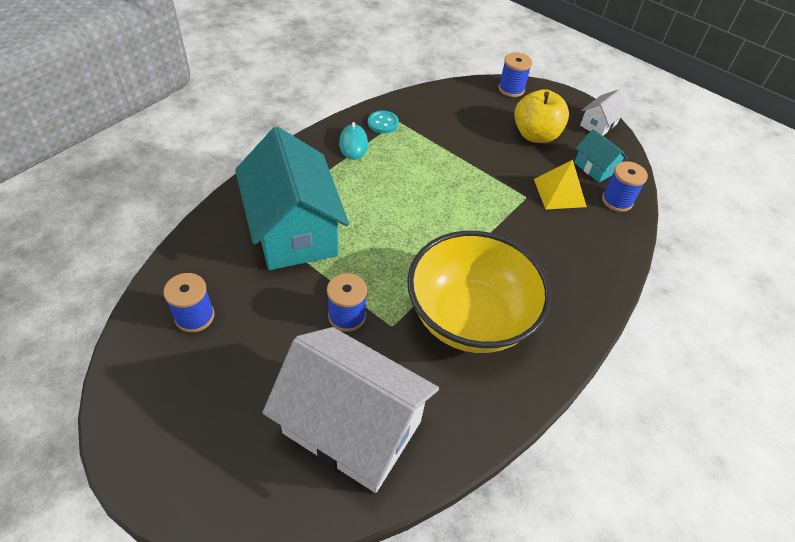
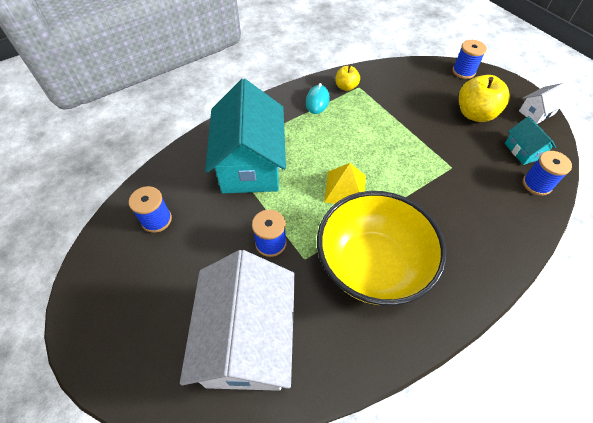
camera: 20 degrees right, 5 degrees up
(352, 427) = (247, 339): white house -> white house turned 45 degrees clockwise
(383, 123) = (346, 87): turquoise button -> yellow apple
(559, 192) = (483, 168): yellow pyramid -> yellow pyramid (345, 188)

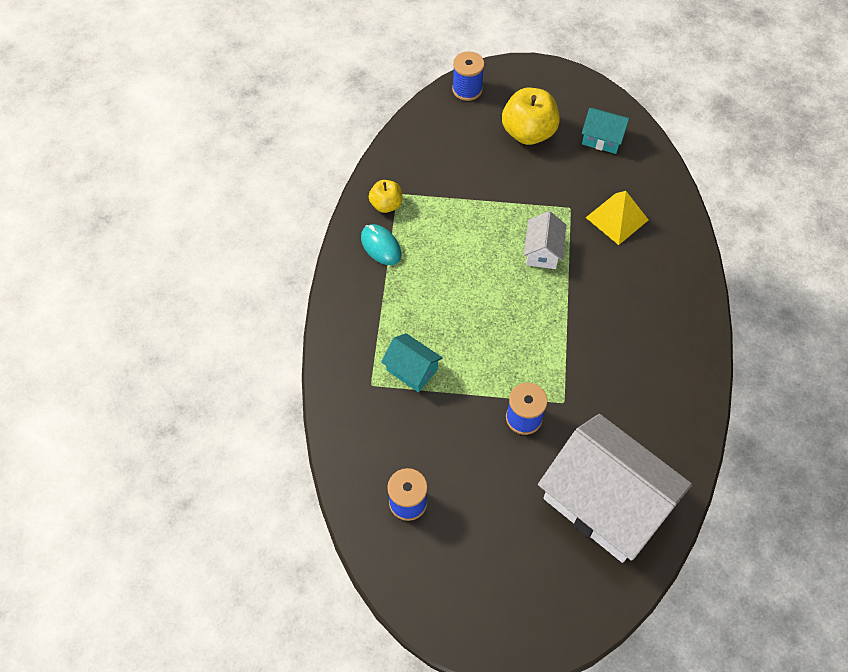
camera: 50 degrees left, 5 degrees up
(251, 164) = (412, 370): turquoise house -> turquoise house, size x0.44
(345, 188) = (517, 311): yellow pyramid -> yellow pyramid (617, 218)
(372, 265) = (614, 355): yellow bowl -> none
(536, 112) = (572, 86): white house -> white house (542, 251)
(536, 184) = (643, 164): blue spool -> none

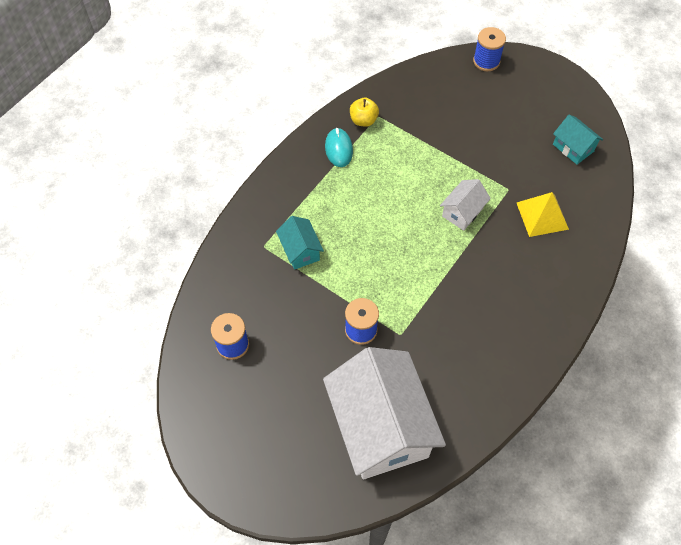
camera: 30 degrees right, 0 degrees up
(528, 133) = (514, 116): yellow apple -> none

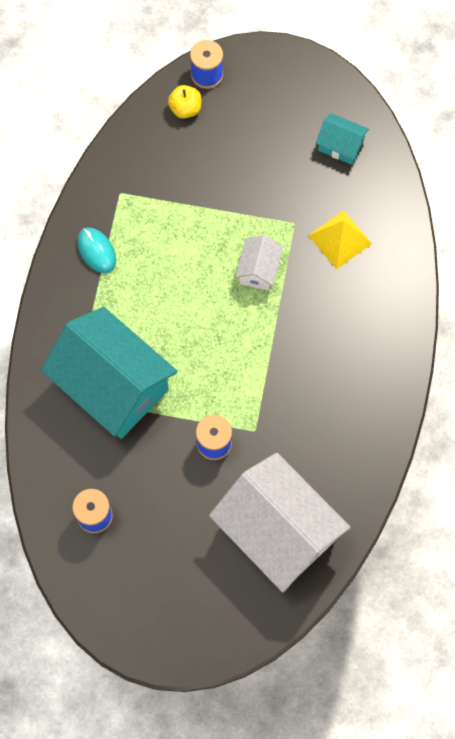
camera: 25 degrees left, 10 degrees up
(300, 251) = (113, 385): turquoise house -> turquoise house, size x2.25
(363, 120) = (107, 205): yellow apple -> yellow apple (185, 109)

